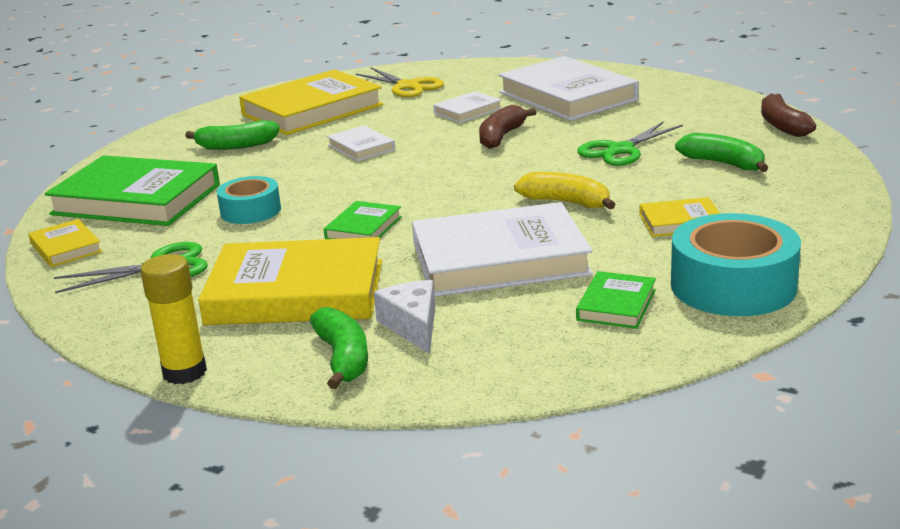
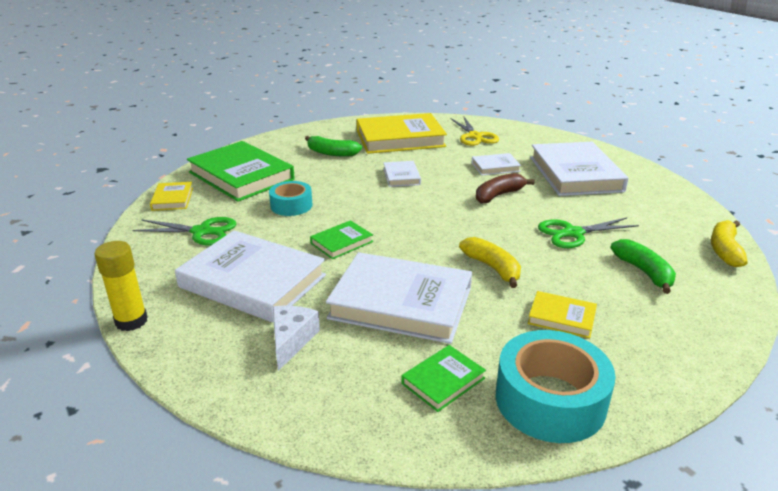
camera: 25 degrees right, 5 degrees up
(296, 292) = (253, 281): yellow book -> white book
(343, 358) = (224, 350): green banana -> none
(782, 125) = (724, 250): brown banana -> yellow banana

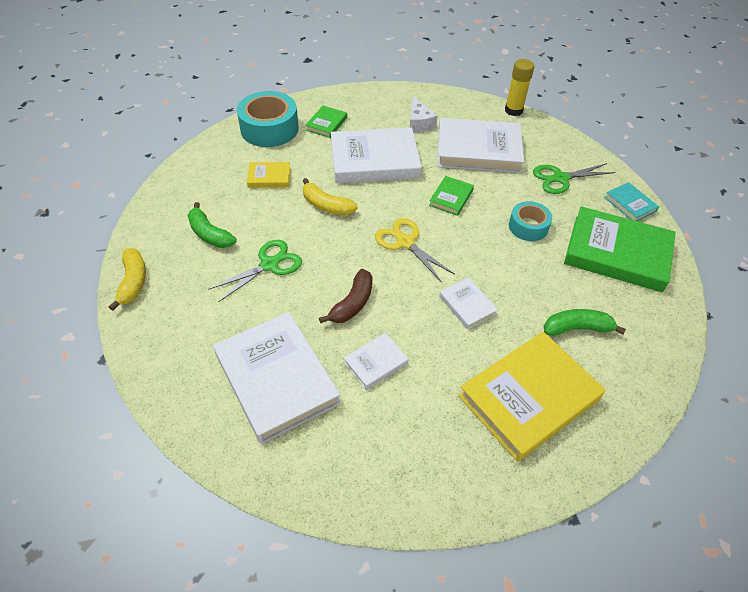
camera: 155 degrees right, 20 degrees up
(172, 199) = (630, 204): yellow book -> turquoise book
(475, 136) = (435, 446): yellow scissors -> yellow scissors (405, 242)

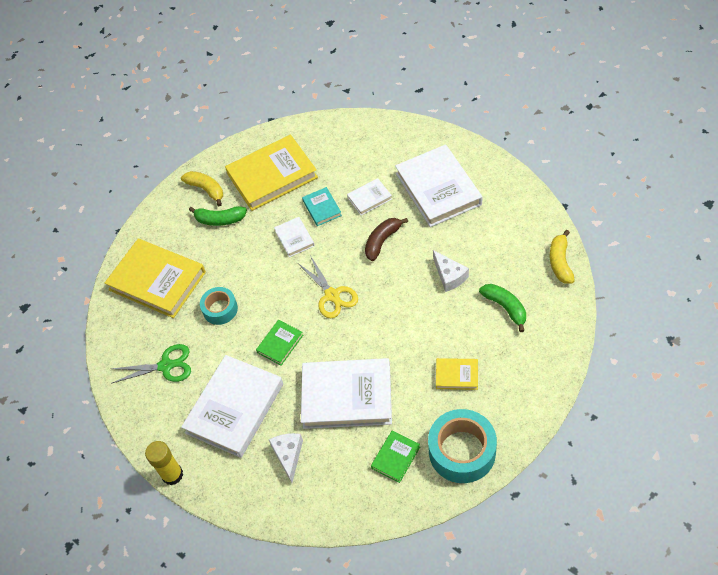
camera: 165 degrees left, 5 degrees up
(269, 264) = (449, 276): green scissors -> white cheese
(326, 205) = (399, 337): yellow banana -> yellow banana (206, 190)
(478, 150) = (234, 408): white book -> white book turned 75 degrees counterclockwise
(617, 253) = (157, 281): green book -> yellow book
(630, 204) = (117, 332): turquoise book -> turquoise book (322, 208)

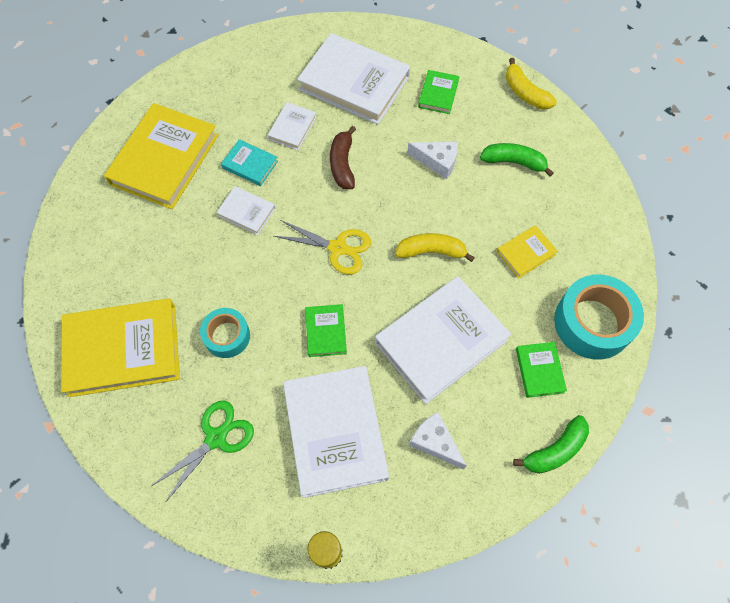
camera: 45 degrees left, 10 degrees up
(206, 190) = (98, 215): yellow banana -> yellow banana (431, 251)
(220, 220) = (142, 239): green banana -> green banana (555, 450)
(492, 228) = (438, 94): none -> green book

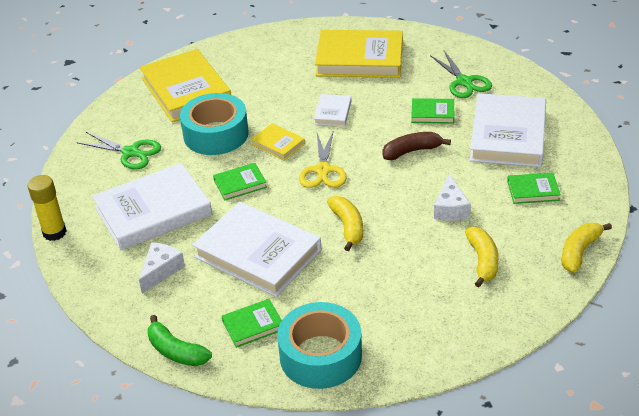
camera: 75 degrees right, 25 degrees down
(227, 336) = (216, 134): turquoise tape -> turquoise tape, size x1.69
(250, 164) = (380, 101): turquoise book -> none
(256, 86) = (464, 82): none -> green scissors
(292, 128) = (432, 113): white book -> green book
(514, 162) = (483, 261): green banana -> yellow banana
(526, 253) = (377, 291): yellow book -> yellow book (278, 144)

